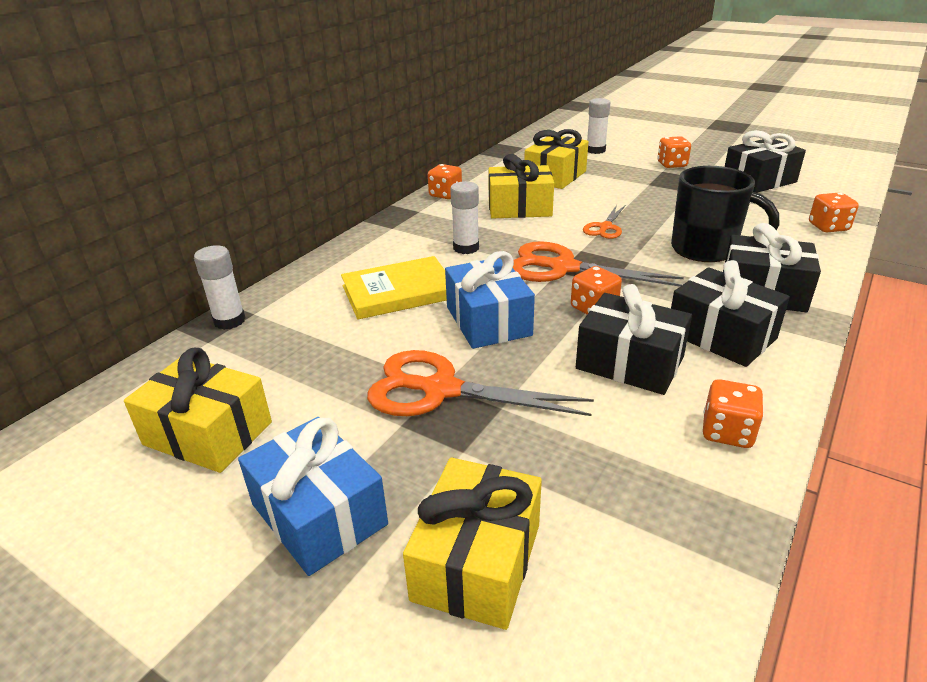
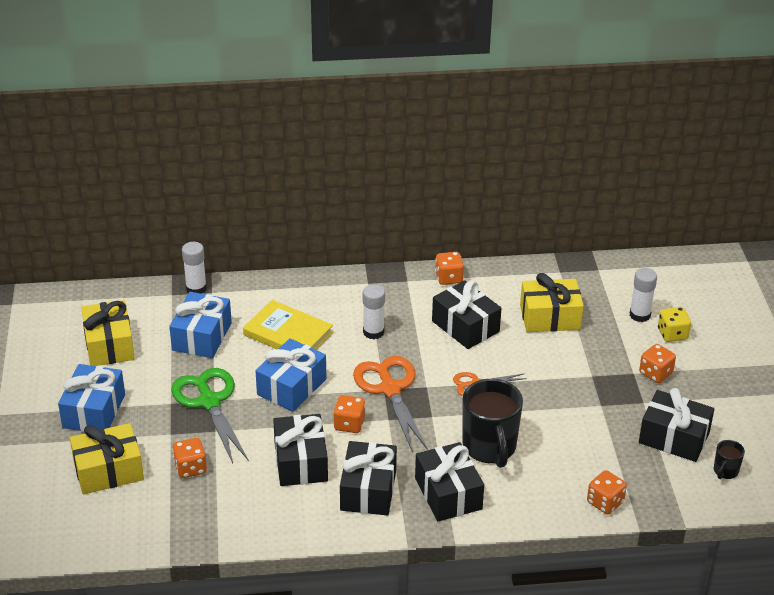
camera: 50 degrees right, 5 degrees up
(315, 349) = (202, 337): none -> blue gift
(440, 390) = (209, 402): orange scissors -> green scissors
(519, 208) = (465, 326): yellow gift -> black gift
(631, 148) = (672, 334): none -> yellow dice
(727, 432) = (267, 520): orange dice -> orange dice (190, 468)
(816, 177) = (725, 471): none -> black mug

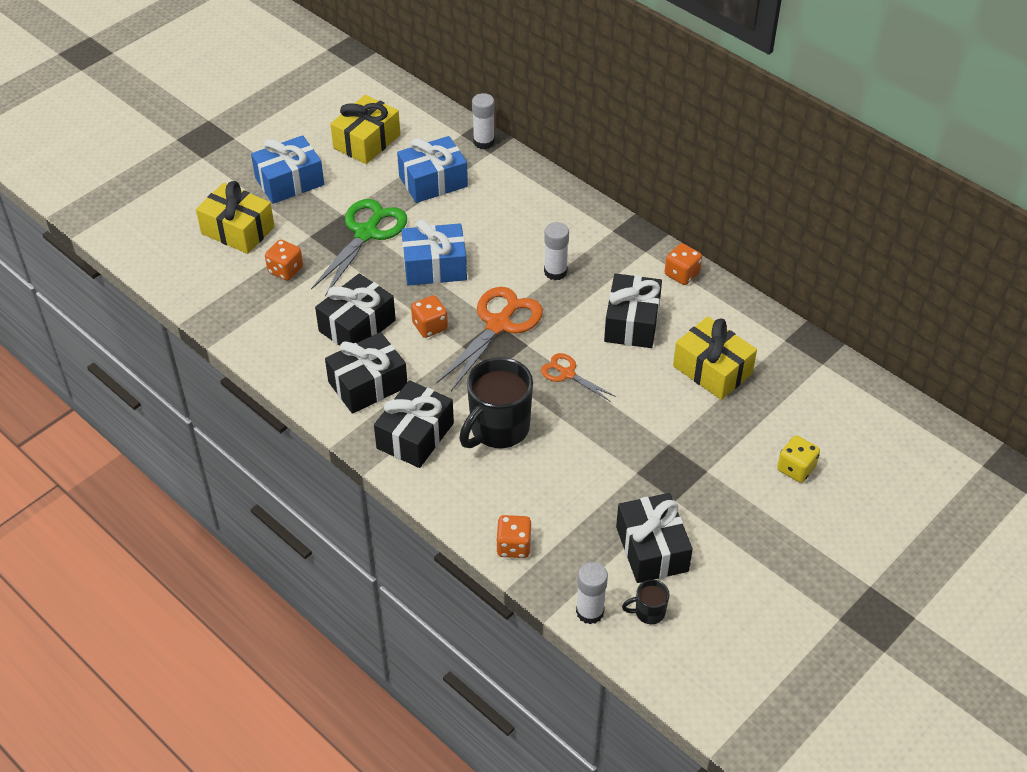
camera: 50 degrees right, 10 degrees up
(288, 334) = (493, 225): yellow book -> none
(639, 315) = (794, 430): white glue stick -> white glue stick (590, 612)
(655, 373) = (725, 487): orange dice -> none

